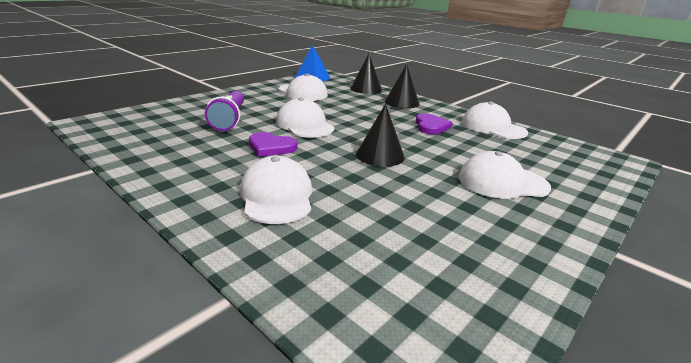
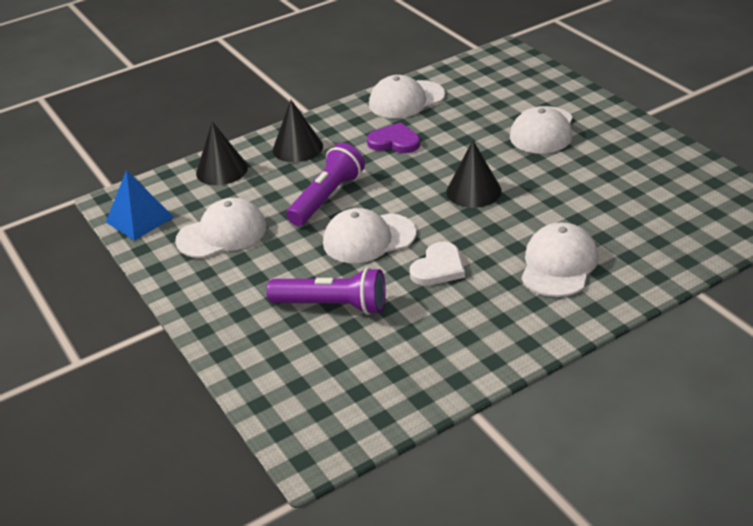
camera: 70 degrees left, 10 degrees up
(271, 147) = (438, 268): purple heart -> white heart
(277, 196) = (559, 265): white cap -> white cap turned 105 degrees clockwise
(349, 112) = (327, 198): none -> purple flashlight

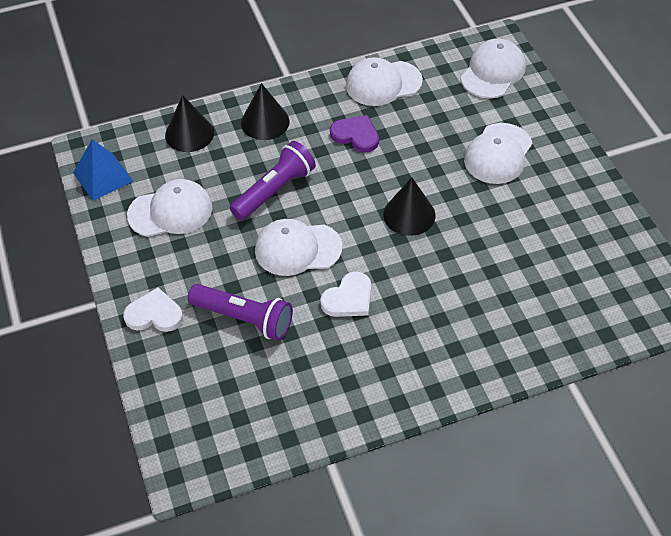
camera: 10 degrees right, 15 degrees up
(232, 321) = (154, 314): none -> white heart
(559, 265) = (456, 321): white cap -> white cap (493, 72)

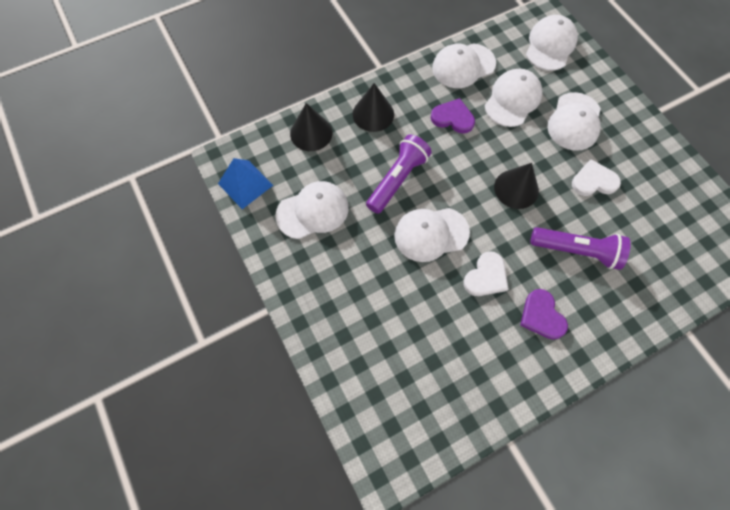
camera: 10 degrees left, 15 degrees up
(154, 314) = (322, 315): white heart -> white heart (593, 181)
(244, 319) = (402, 309): purple flashlight -> purple flashlight (576, 251)
(401, 345) = (542, 316): none -> purple heart
(431, 124) = (512, 100): none -> white cap

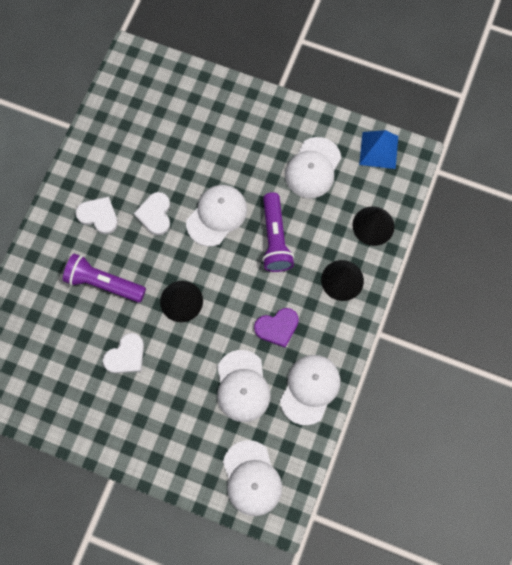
camera: 140 degrees right, 5 degrees up
(542, 316) = (98, 215): purple heart -> white heart
(574, 122) = (176, 404): white cap -> none
(576, 251) = (104, 283): purple flashlight -> purple flashlight turned 45 degrees clockwise

